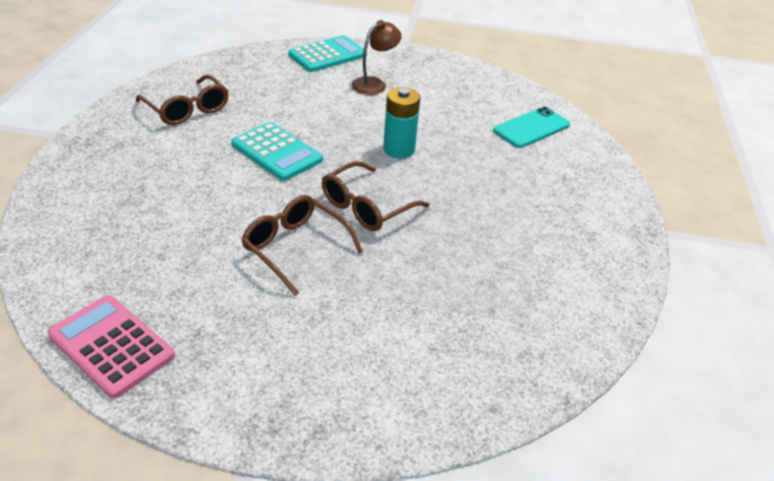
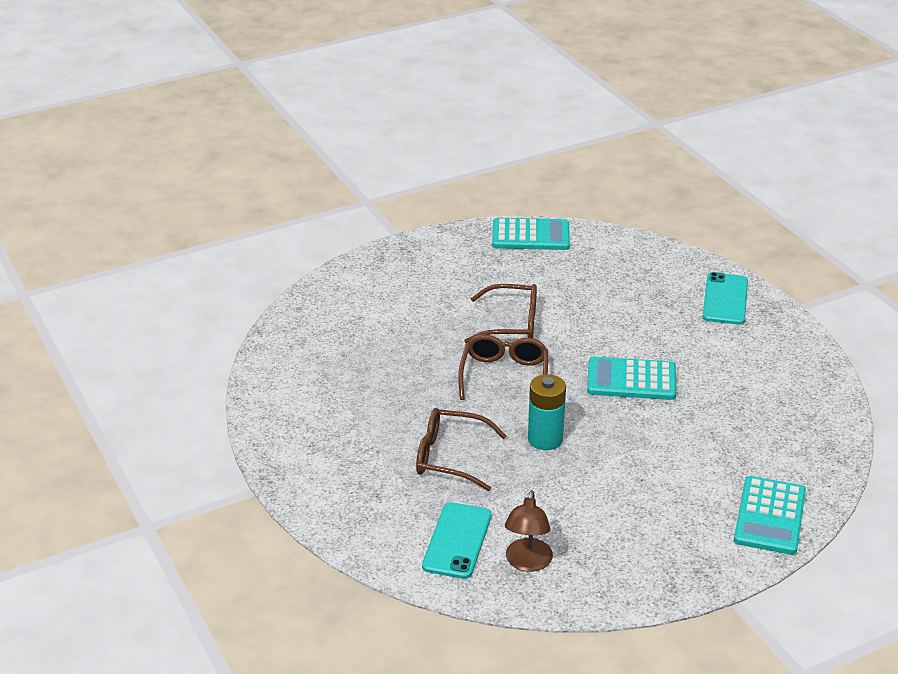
camera: 145 degrees right, 5 degrees down
(93, 166) = (725, 299): none -> turquoise phone
(111, 345) = (530, 235): pink calculator -> turquoise calculator
(187, 109) = (760, 375): brown glasses -> brown glasses (449, 457)
(374, 84) = (668, 504): brown lamp -> brown lamp (527, 563)

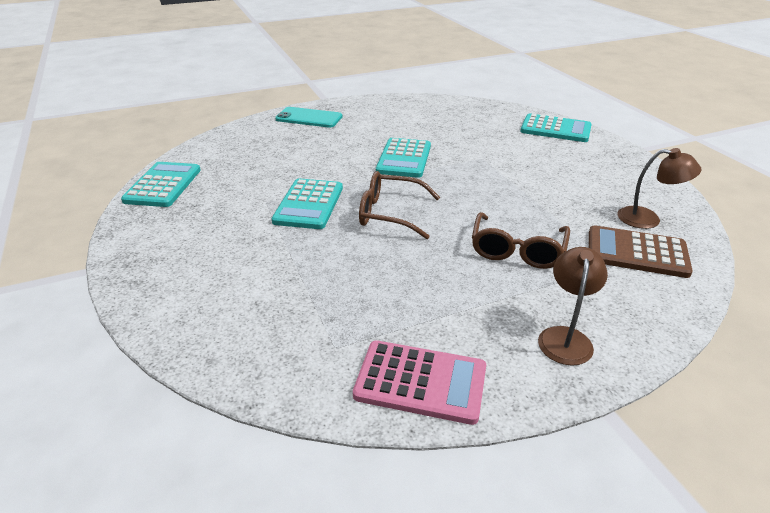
camera: 85 degrees left, 0 degrees up
(279, 400) = (420, 382): none -> pink calculator
(327, 475) = (565, 337): none -> brown lamp
(457, 541) = (637, 252): turquoise phone -> brown calculator
(512, 324) = (309, 204): brown glasses -> turquoise calculator
(545, 439) = (483, 200): turquoise battery -> none

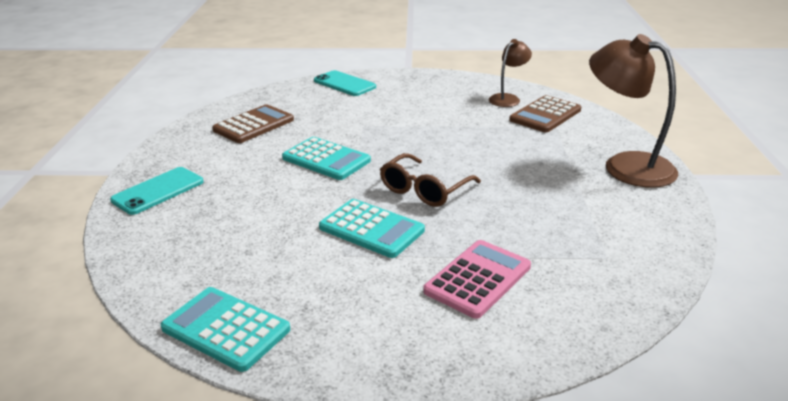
camera: 65 degrees left, 5 degrees down
(420, 382) = (656, 229): pink calculator -> pink calculator (478, 279)
(432, 118) = (254, 125): none -> brown calculator
(517, 250) = (518, 152): brown glasses -> none
(555, 129) = (344, 84): turquoise calculator -> turquoise phone
(565, 337) = (625, 166): brown lamp -> brown lamp, size x1.81

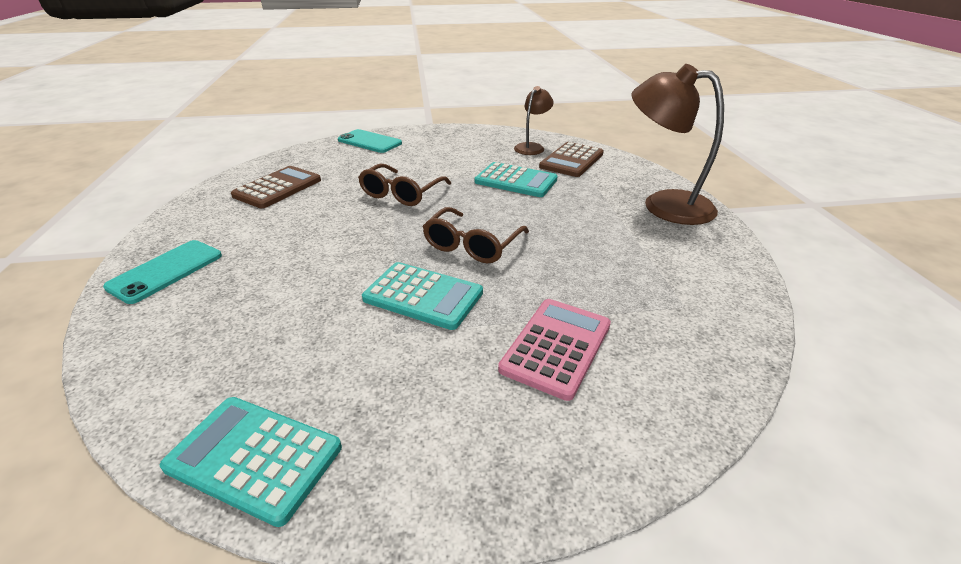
camera: 10 degrees left, 5 degrees up
(326, 159) = (361, 220): turquoise calculator -> turquoise calculator (516, 181)
(367, 138) = (401, 194): none -> brown glasses

